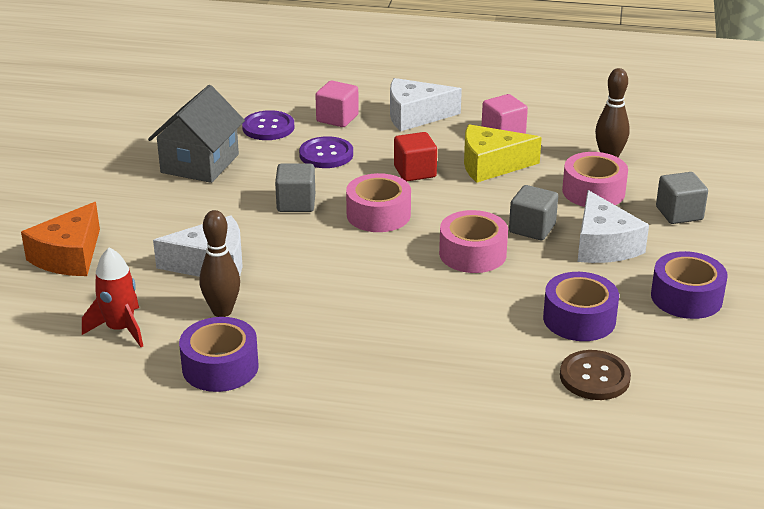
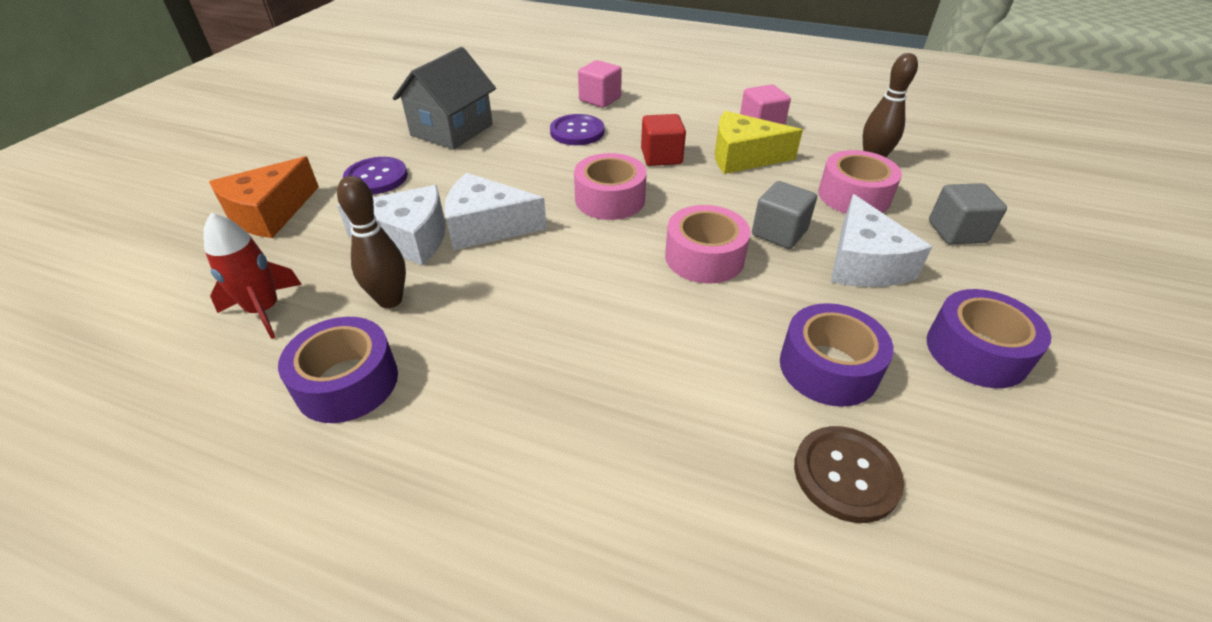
camera: 10 degrees right, 10 degrees up
(268, 127) = (531, 102): purple button -> purple button (376, 178)
(296, 203) = (528, 178): grey cube -> none
(415, 116) = (675, 103): white cheese -> white cheese (487, 226)

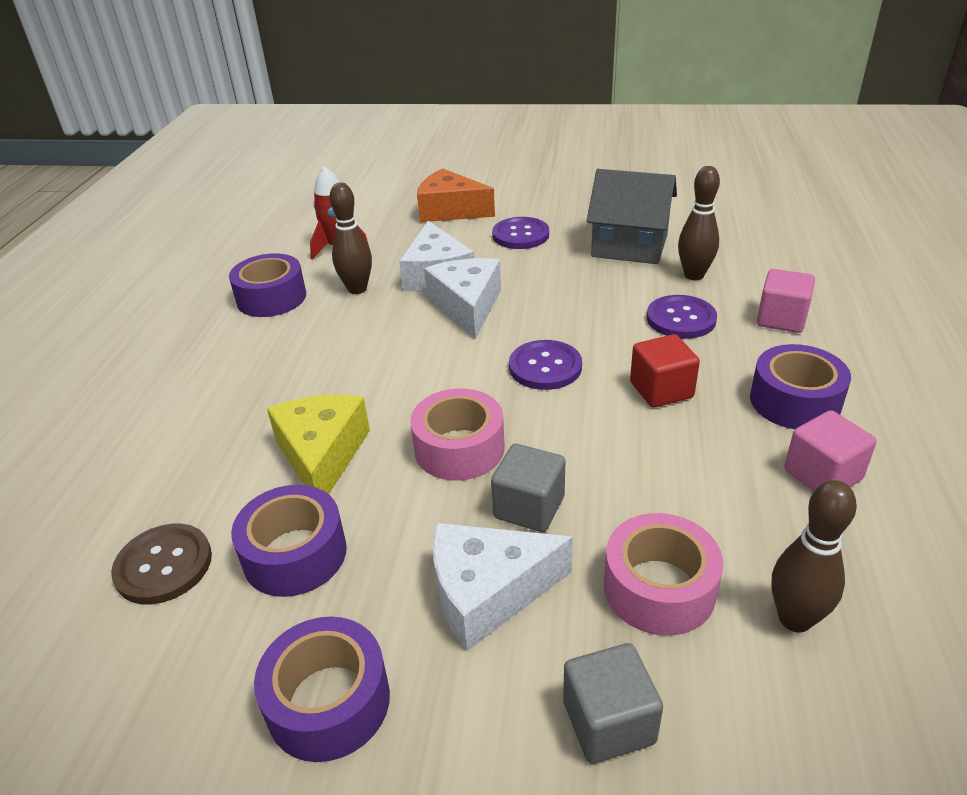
camera: 80 degrees right, 5 degrees down
(521, 114) = (694, 275): none -> brown bowling pin
(610, 199) = (545, 367): pink tape -> purple button
(691, 116) = (795, 401): none -> purple tape
(743, 157) = (707, 462): yellow cheese -> yellow cheese (322, 455)

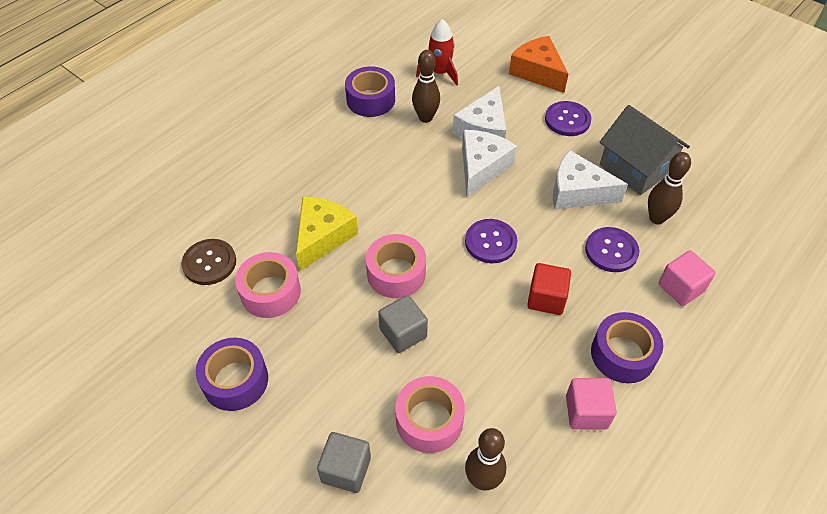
camera: 30 degrees right, 15 degrees up
(295, 554) = (270, 292): purple tape -> pink tape
(488, 592) = (344, 370): white cheese -> white cheese (577, 192)

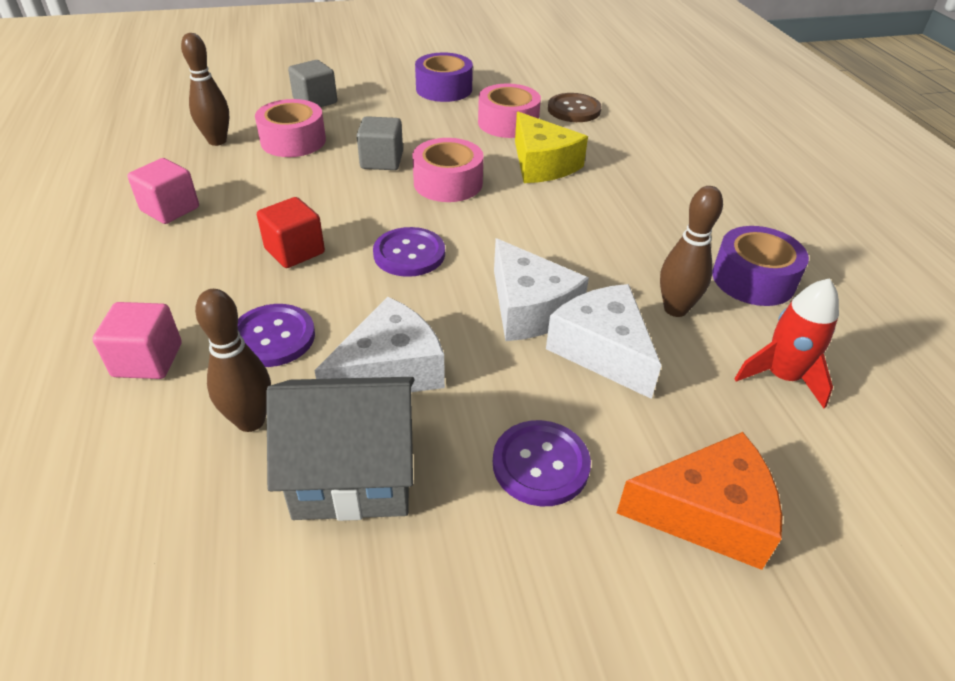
camera: 125 degrees right, 10 degrees down
(622, 354) = (170, 261): purple tape -> none

